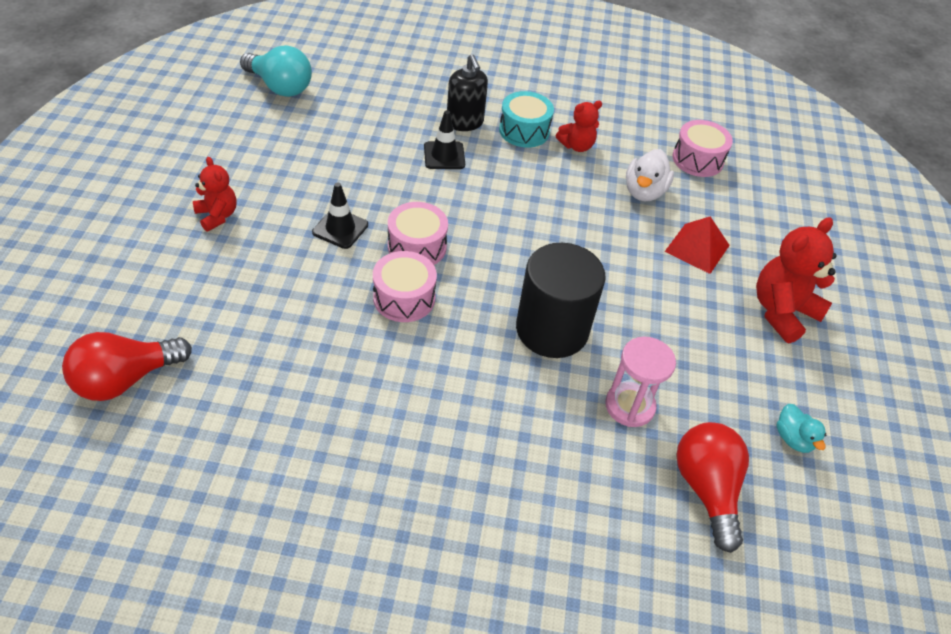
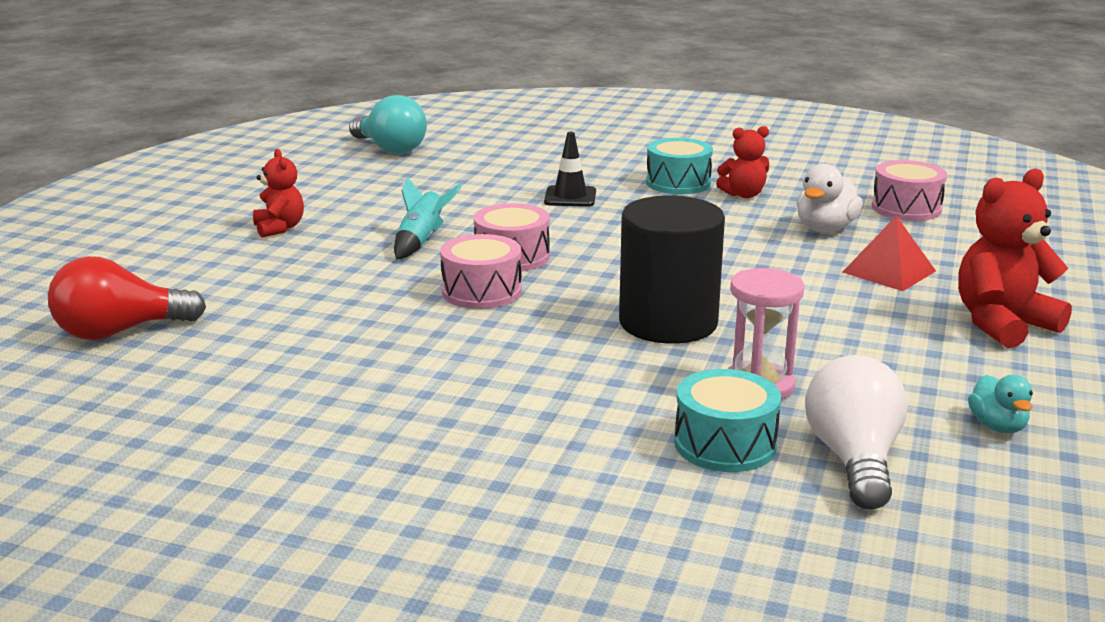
camera: 15 degrees right, 25 degrees down
(340, 228) = (422, 241): black traffic cone -> turquoise rocket
(465, 122) = (604, 176): black soap dispenser -> none
(618, 481) = (725, 444): none -> turquoise drum
(706, 489) = (854, 460): red light bulb -> white light bulb

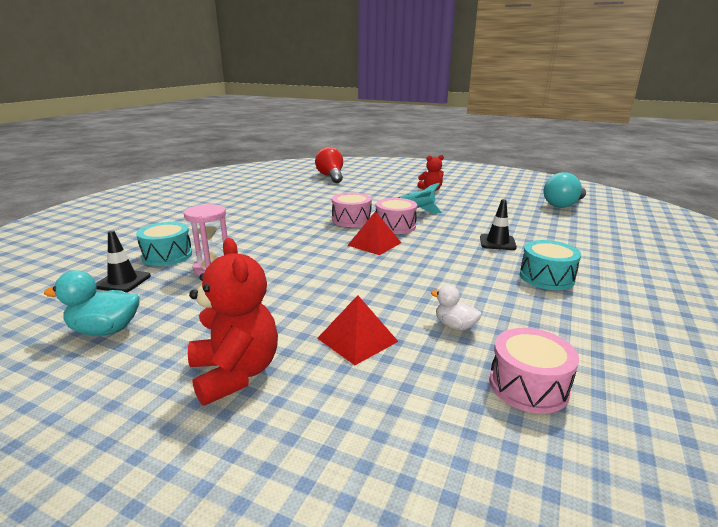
camera: 95 degrees right, 0 degrees up
(600, 270) = (374, 244): none -> red pyramid
(668, 323) = (299, 254): black cylinder -> none
(743, 195) = (530, 300): red teddy bear -> none
(825, 229) = (455, 326): white duck -> white duck, size x0.65
(854, 460) = (123, 281): white light bulb -> black traffic cone
(997, 426) = (105, 330): turquoise duck -> turquoise duck, size x1.53

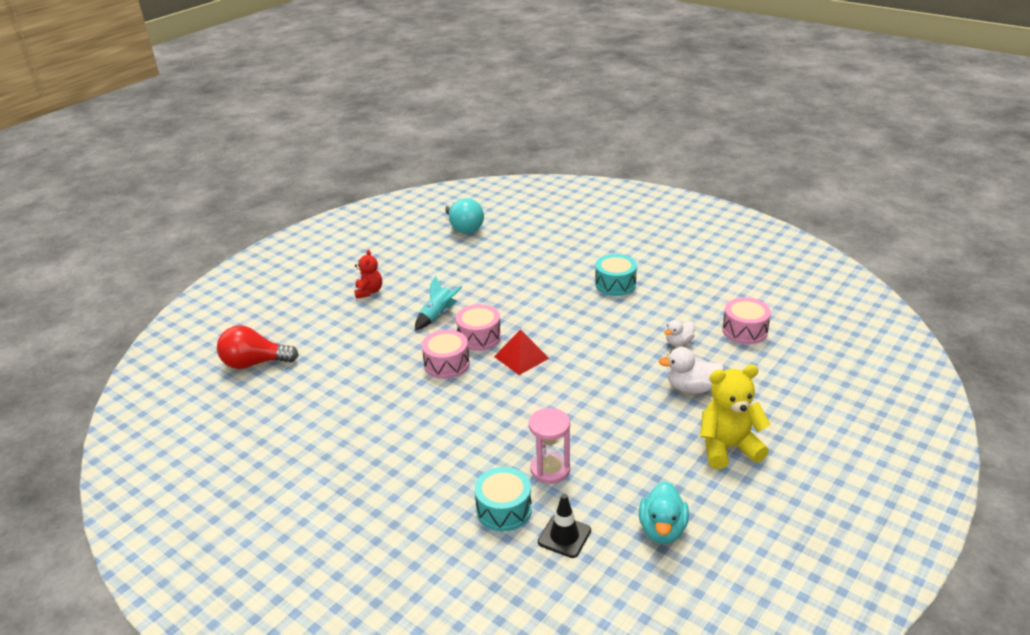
camera: 75 degrees left, 10 degrees up
(235, 373) = (728, 447): red teddy bear -> yellow teddy bear
(357, 340) = (691, 388): red pyramid -> white duck
(497, 242) = (542, 288): black traffic cone -> none

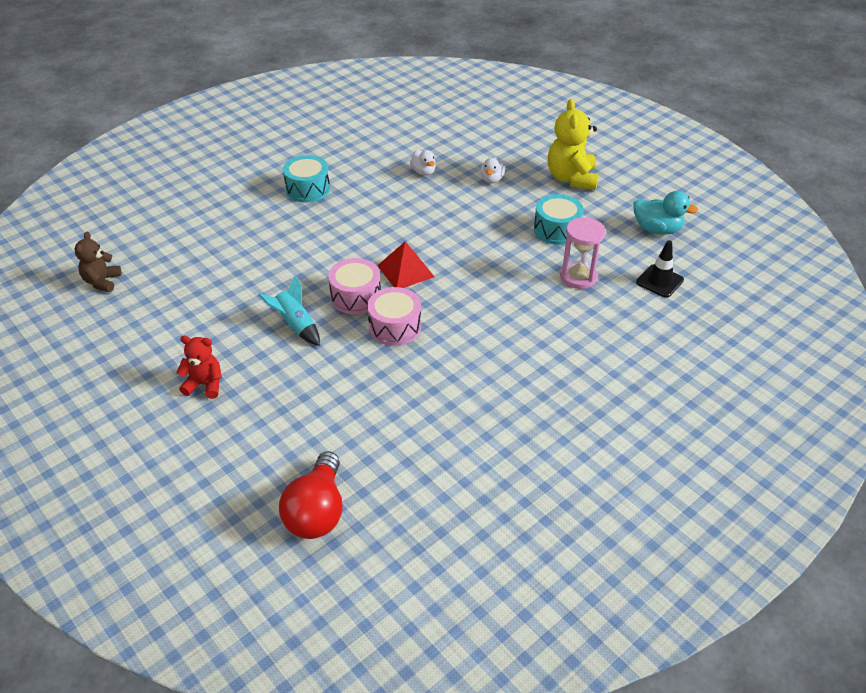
camera: 80 degrees left, 10 degrees up
(464, 227) = (102, 282): turquoise light bulb -> brown teddy bear
(504, 509) = (624, 312): turquoise drum -> turquoise drum (557, 230)
(691, 388) = (492, 179): white duck -> white duck, size x0.65
(744, 331) = (422, 135): pink drum -> none

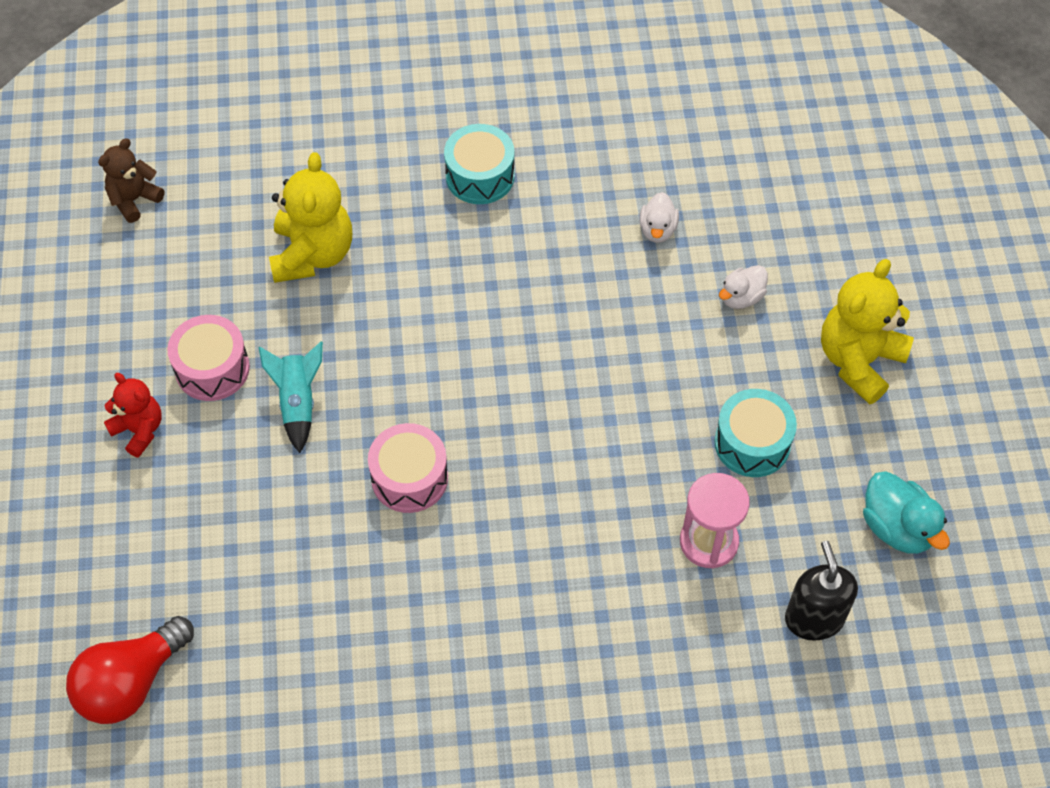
camera: 35 degrees right, 15 degrees up
(241, 258) = (312, 254): none -> yellow teddy bear
(356, 297) = (400, 400): pink drum -> pink drum (212, 368)
(406, 271) = (494, 395): red pyramid -> none
(659, 281) = (814, 618): black traffic cone -> black soap dispenser

